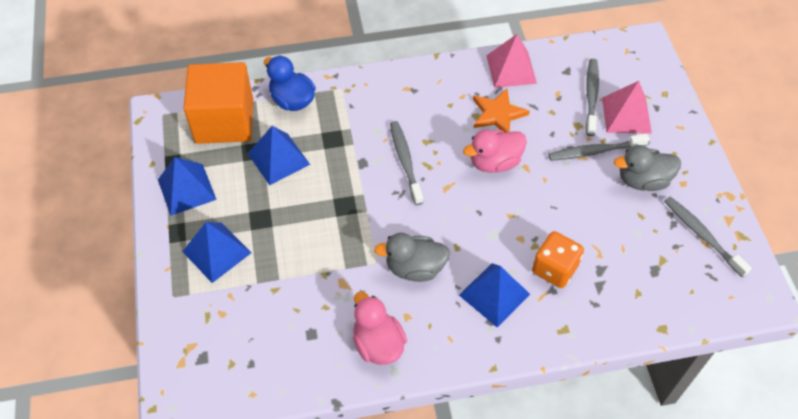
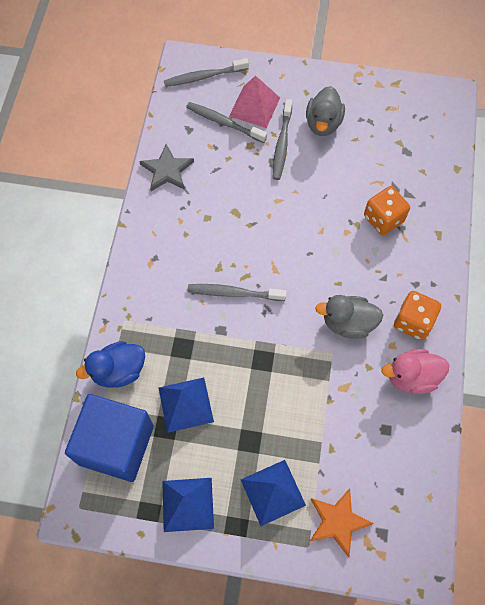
camera: 70 degrees left, 10 degrees up
(224, 121) = (116, 444): orange cube -> blue cube
(415, 268) = (348, 323): grey duck -> grey duck turned 75 degrees clockwise
(443, 329) = (413, 322): none -> orange dice
(494, 162) = (263, 222): pink duck -> none
(494, 294) = (392, 271): blue pyramid -> none
(498, 114) = (212, 200): orange star -> orange star (337, 521)
(511, 69) = (167, 170): pink pyramid -> grey star
(702, 235) = (387, 107): grey toothbrush -> grey toothbrush (204, 77)

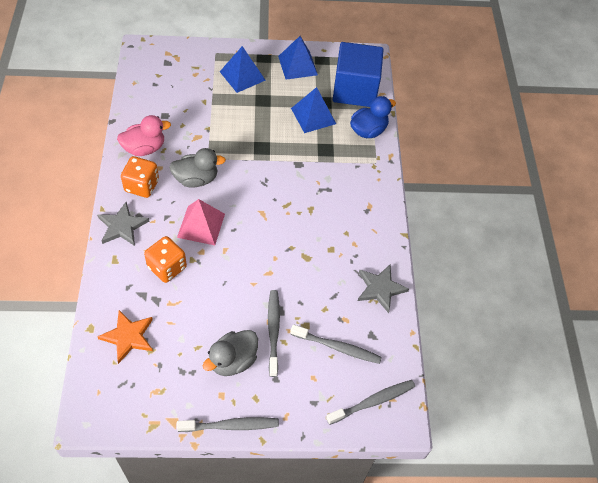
camera: 165 degrees right, 10 degrees down
(234, 293) = (293, 191): grey toothbrush -> grey toothbrush (231, 425)
(254, 106) = (309, 371): pink pyramid -> pink pyramid (201, 225)
(323, 123) = (233, 361): grey duck -> grey duck turned 135 degrees counterclockwise
(337, 521) = (197, 65): orange star -> orange star (128, 337)
(433, 272) = (122, 226): none -> grey star

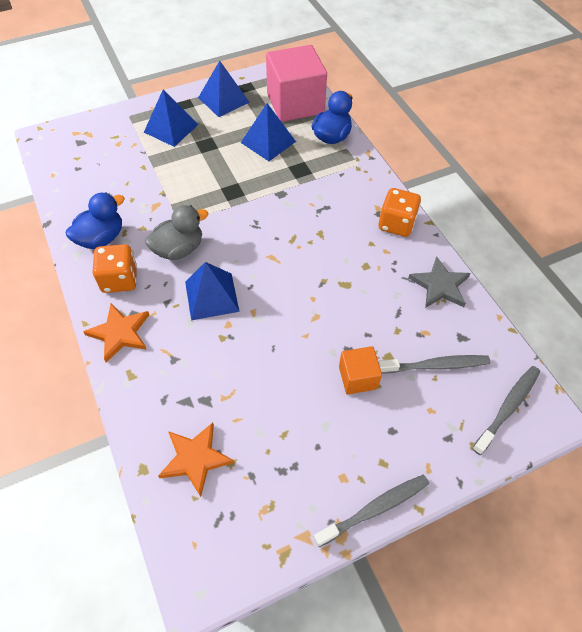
camera: 20 degrees left, 0 degrees up
(122, 226) = (120, 333): grey star -> orange star
(144, 148) = (101, 238): pink duck -> blue duck
(167, 267) = (198, 358): orange dice -> orange dice (396, 224)
(201, 225) = (212, 296): pink pyramid -> blue pyramid
(233, 361) = (333, 431): grey duck -> none
(273, 331) = (357, 377): grey toothbrush -> orange cube
(355, 90) = (295, 104): blue cube -> pink cube

